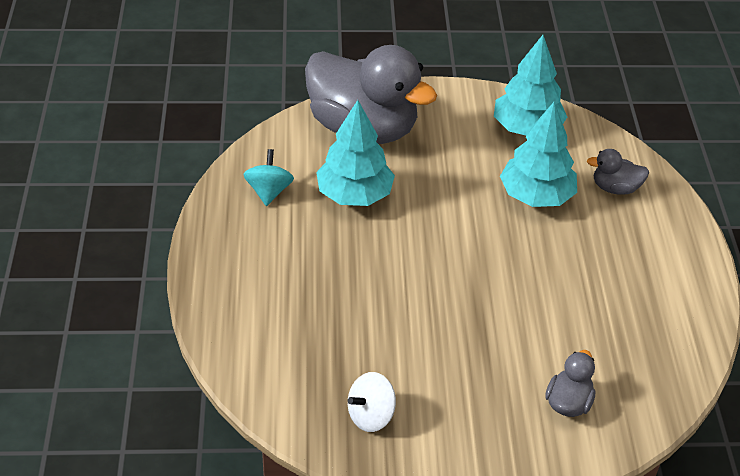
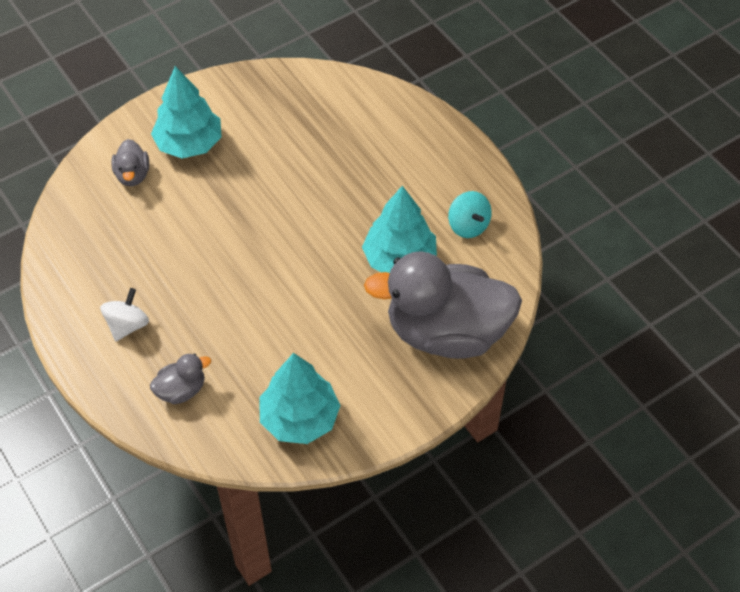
camera: 150 degrees right, 10 degrees up
(371, 415) = (261, 103): white spinning top -> white spinning top (127, 325)
(536, 196) = (248, 341): turquoise tree -> turquoise tree (189, 144)

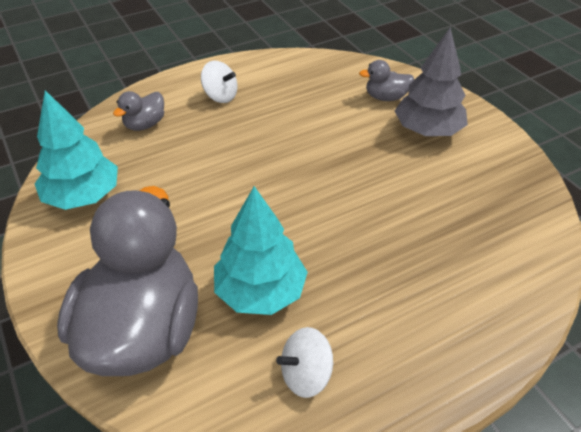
camera: 95 degrees right, 10 degrees down
(181, 390) = (145, 125): grey duck -> grey duck turned 60 degrees clockwise
(189, 144) = (428, 131): turquoise tree -> grey tree
(468, 225) = (306, 375): turquoise spinning top -> white spinning top

